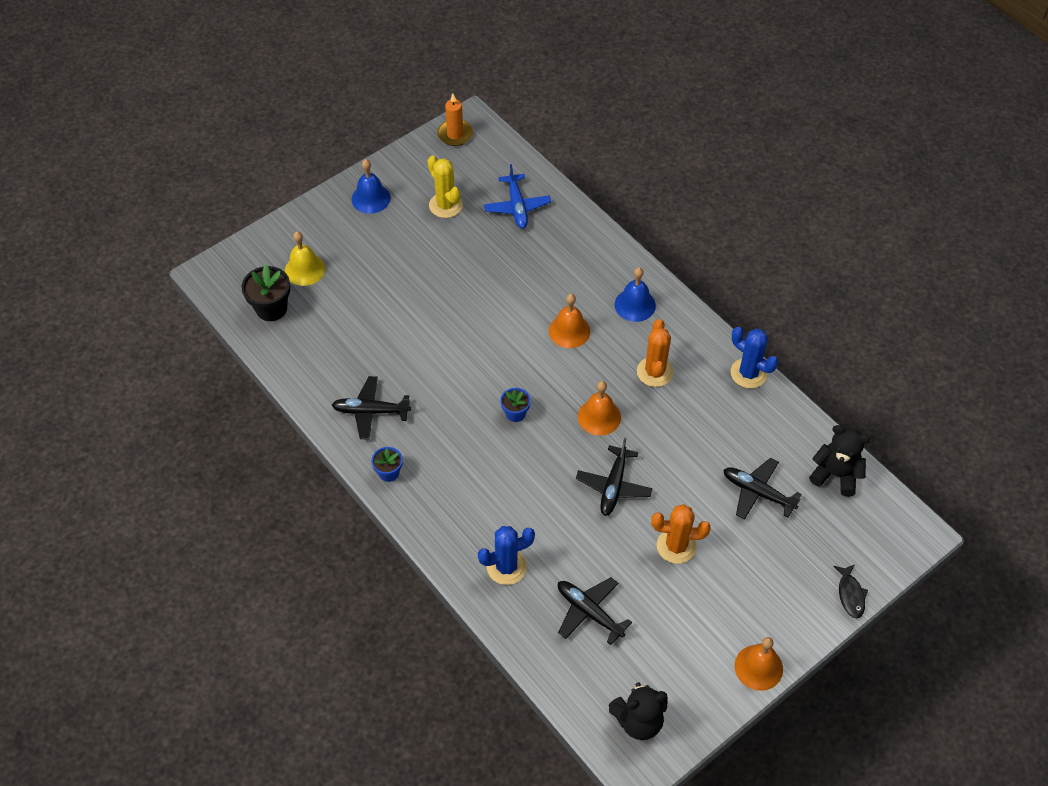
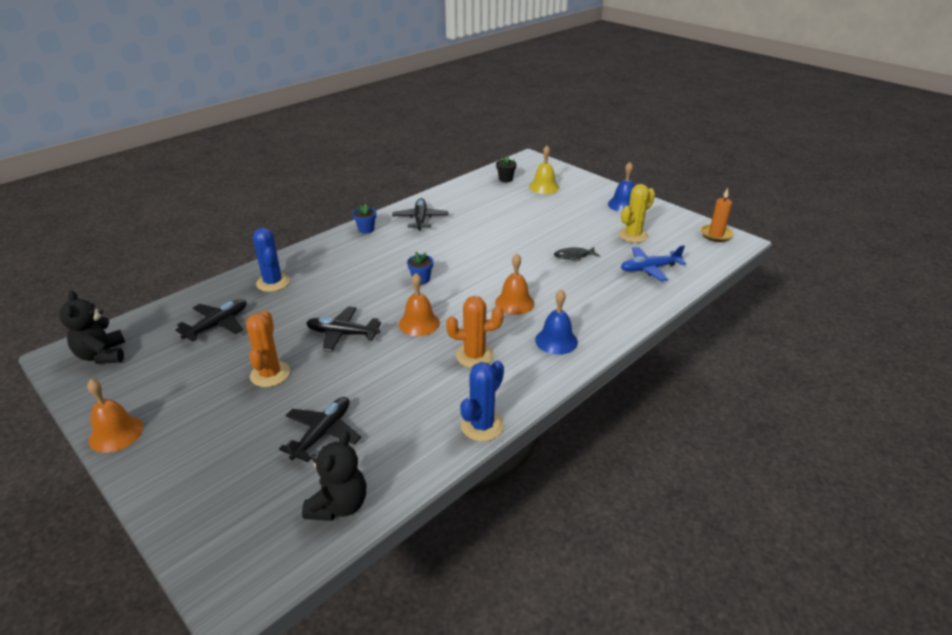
camera: 85 degrees right, 20 degrees down
(271, 308) = (505, 179): black flower pot -> black flower pot, size x0.61
(850, 594) = (171, 515): black fish -> black fish (573, 256)

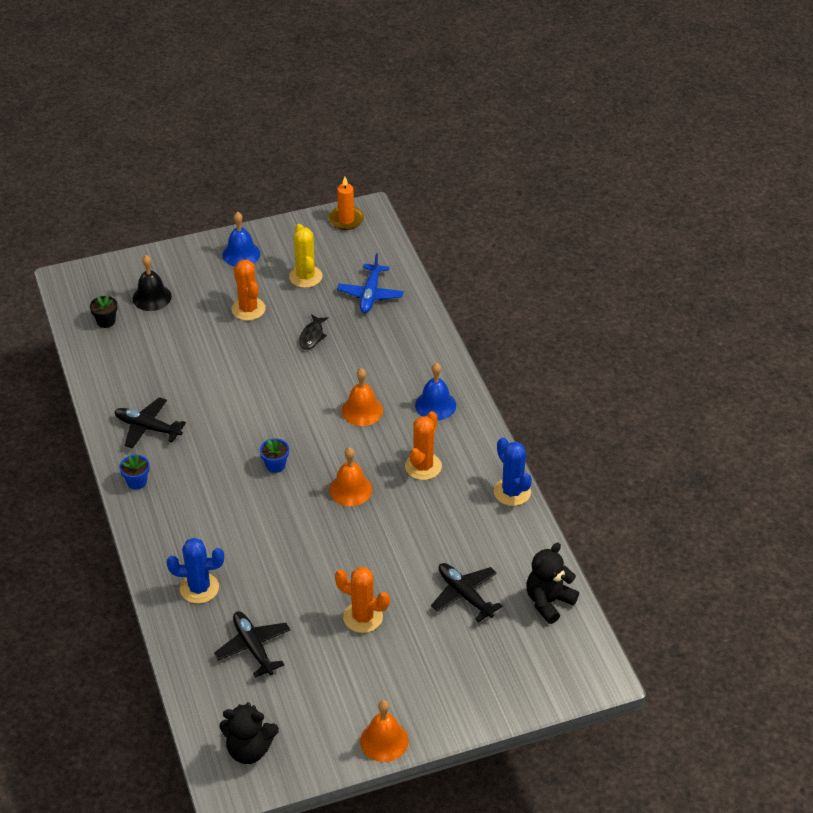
camera: 65 degrees left, 10 degrees up
(339, 505) = (548, 601): black teddy bear -> black teddy bear turned 90 degrees counterclockwise
(342, 334) = (332, 551): black plane -> none
(544, 187) = (152, 297): yellow bell -> black bell
(572, 223) = (248, 309): none -> orange cactus

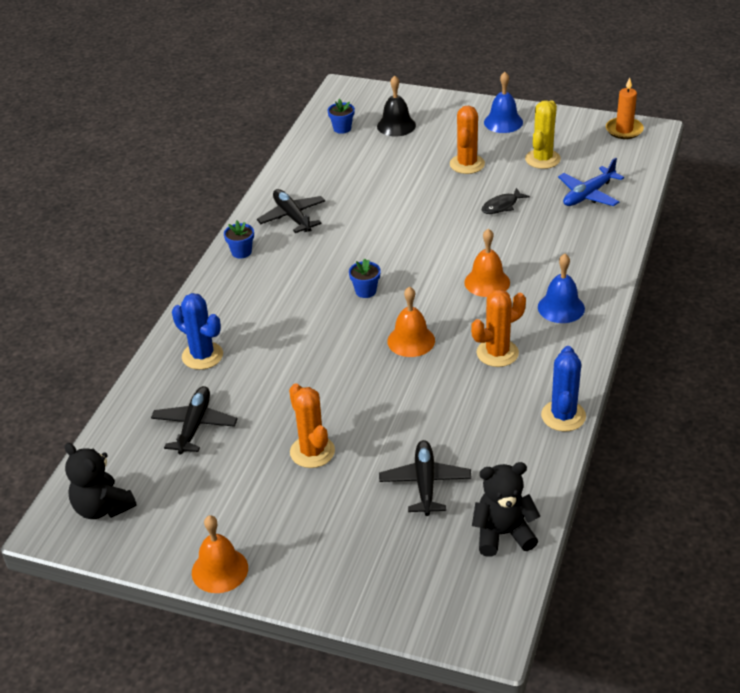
camera: 40 degrees right, 5 degrees down
(106, 321) = (342, 128): black flower pot -> blue flower pot

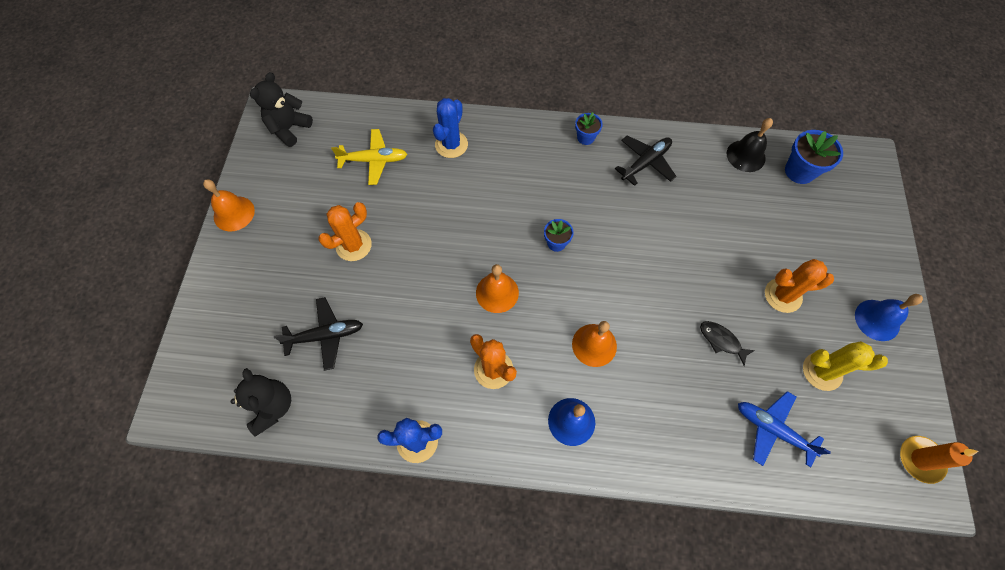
camera: 75 degrees right, 25 degrees up
(195, 425) = (374, 160): black plane -> yellow plane
(342, 128) = (799, 171): blue flower pot -> blue flower pot, size x1.65
(396, 125) = (825, 217): black bell -> black bell (746, 156)

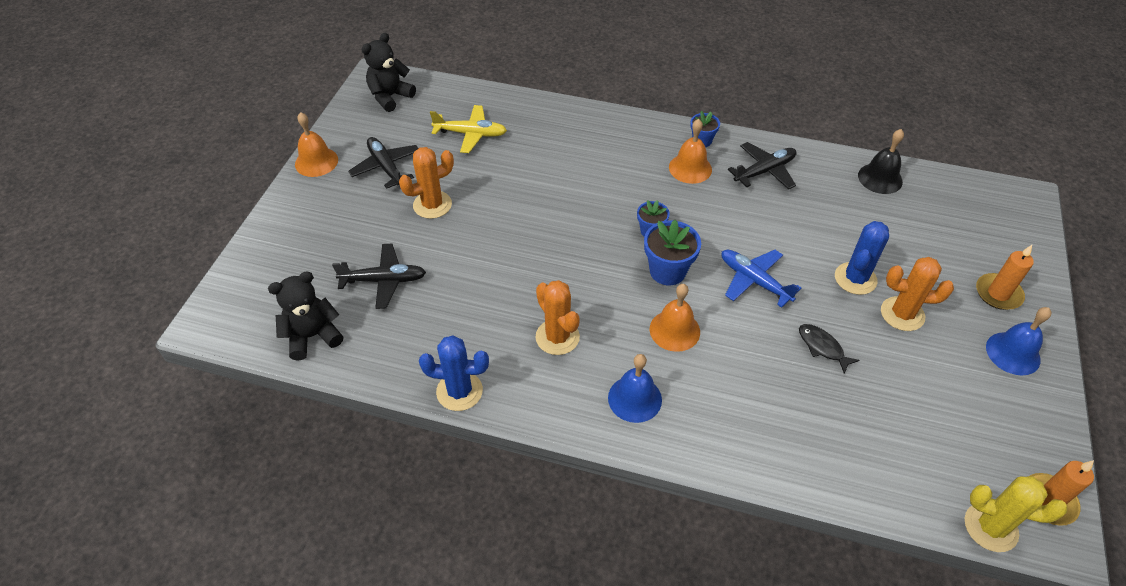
camera: 10 degrees right, 15 degrees down
(272, 406) = (313, 336): black teddy bear -> black teddy bear turned 105 degrees counterclockwise
(301, 209) = (386, 167): none -> black plane
(451, 145) = (555, 130): blue cactus -> blue cactus (855, 279)
(497, 292) = (576, 267): orange bell -> orange bell (690, 168)
(772, 429) = (868, 442): blue plane -> blue plane (754, 281)
(799, 171) = (940, 200): blue flower pot -> blue flower pot (667, 271)
(822, 371) = (938, 394): yellow cactus -> yellow cactus (990, 527)
(858, 261) = (998, 294): none -> orange candle

